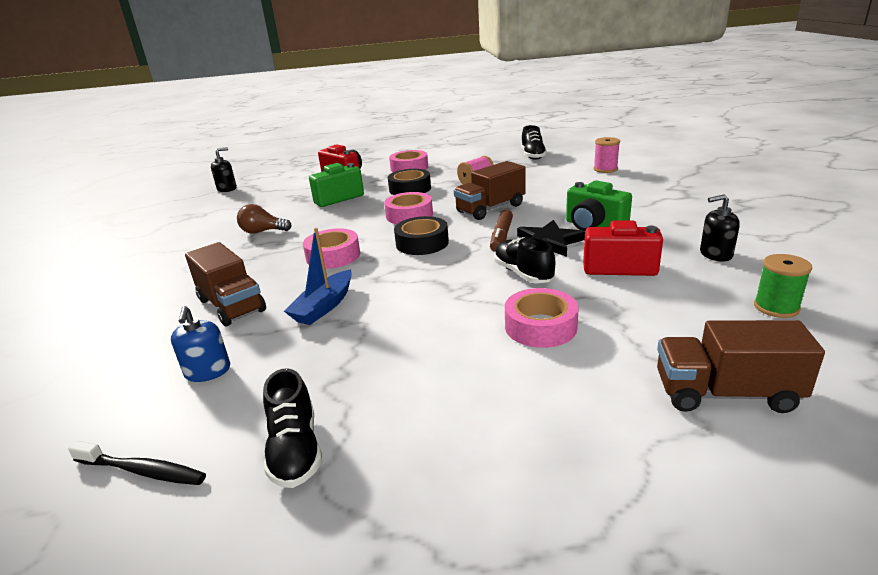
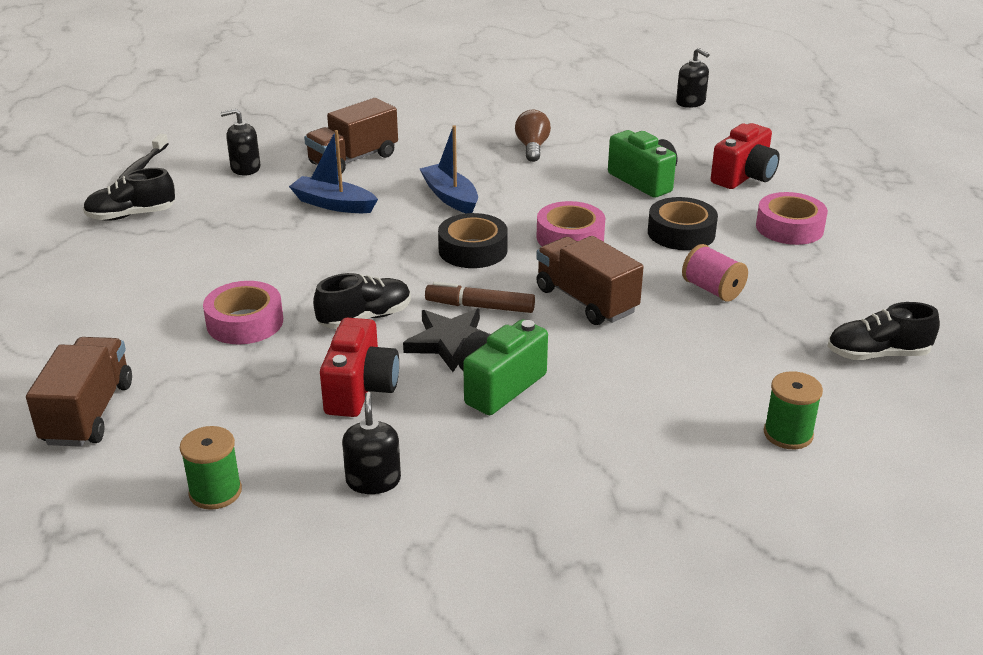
camera: 85 degrees right, 5 degrees up
(208, 371) = (245, 168): blue soap dispenser -> black soap dispenser
(333, 256) = (450, 197): pink tape -> blue boat
(605, 169) = (788, 434): pink spool -> green spool

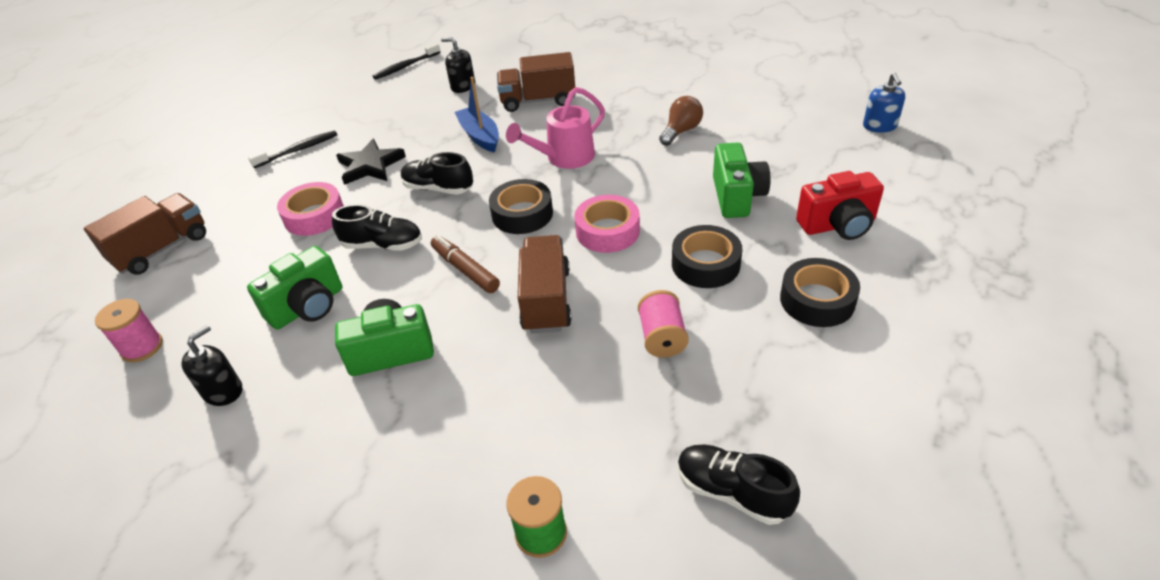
camera: 40 degrees right, 10 degrees up
(123, 276) = (298, 150): none -> black toothbrush
(131, 215) = (357, 103): black shoe -> black shoe (438, 188)
(215, 492) = (142, 347): green spool -> pink spool
(360, 390) = (308, 307): red camera -> green camera
(450, 197) = (564, 158): blue boat -> pink watering can
(451, 342) = (409, 294): black star -> black star (370, 166)
(690, 102) = (879, 126): black soap dispenser -> blue soap dispenser
(789, 227) = (817, 300): pink tape -> black tape

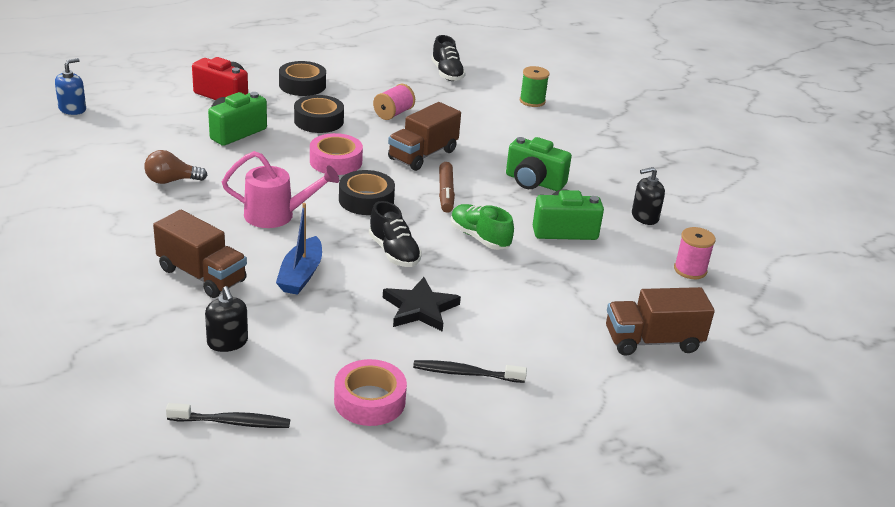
camera: 145 degrees left, 10 degrees down
(314, 216) = (508, 291): pink tape -> pink tape (369, 401)
(383, 245) = (479, 238): black shoe -> green shoe

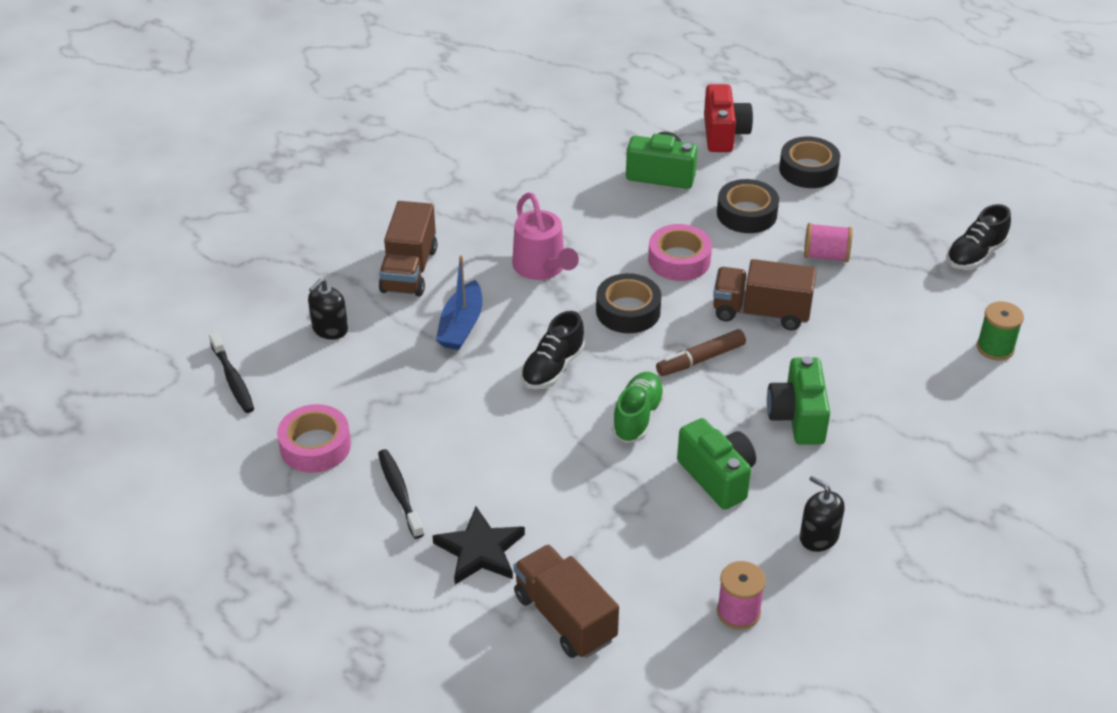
camera: 65 degrees right, 10 degrees up
(72, 109) = (593, 69): blue soap dispenser -> none
(171, 181) = (536, 182): brown light bulb -> none
(301, 275) = (461, 326): blue boat -> blue boat turned 60 degrees counterclockwise
(420, 308) = (475, 423): black star -> black star (480, 550)

